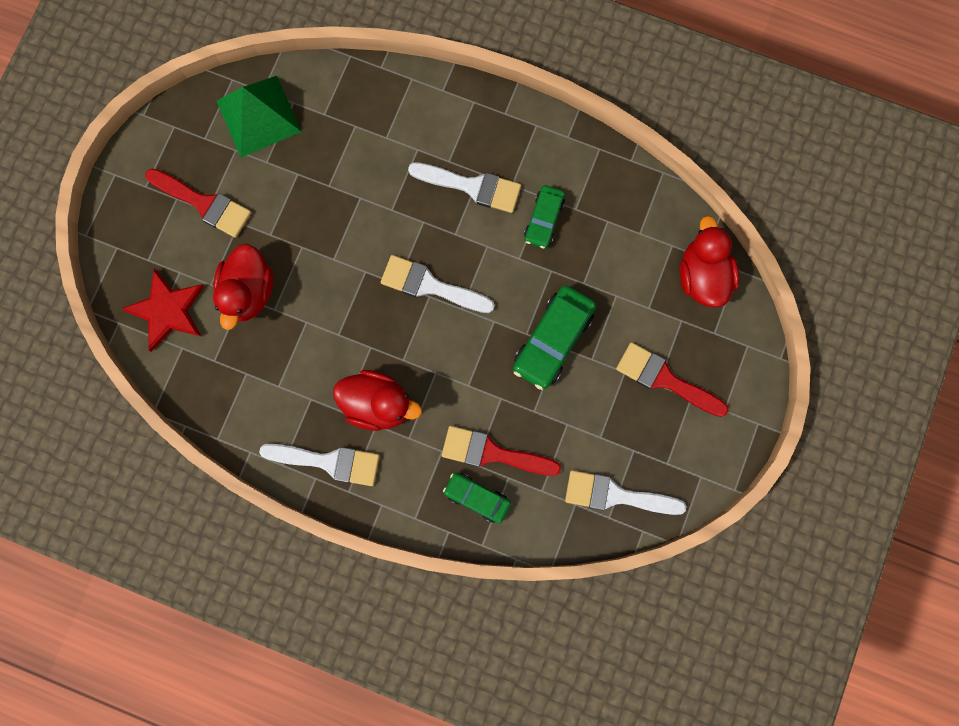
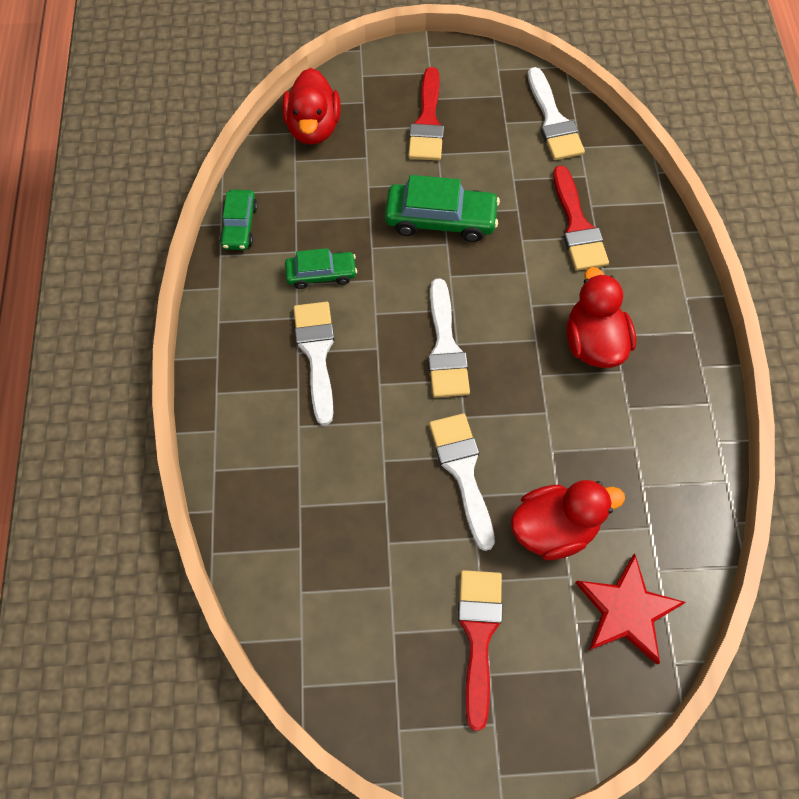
camera: 115 degrees left, 15 degrees down
(258, 116) = (336, 626): green pyramid -> none
(329, 462) = (677, 361): white brush -> white brush (462, 471)
(477, 497) = (625, 222): green car -> green car (239, 226)
(702, 276) = (313, 128): red duck -> red duck turned 60 degrees counterclockwise

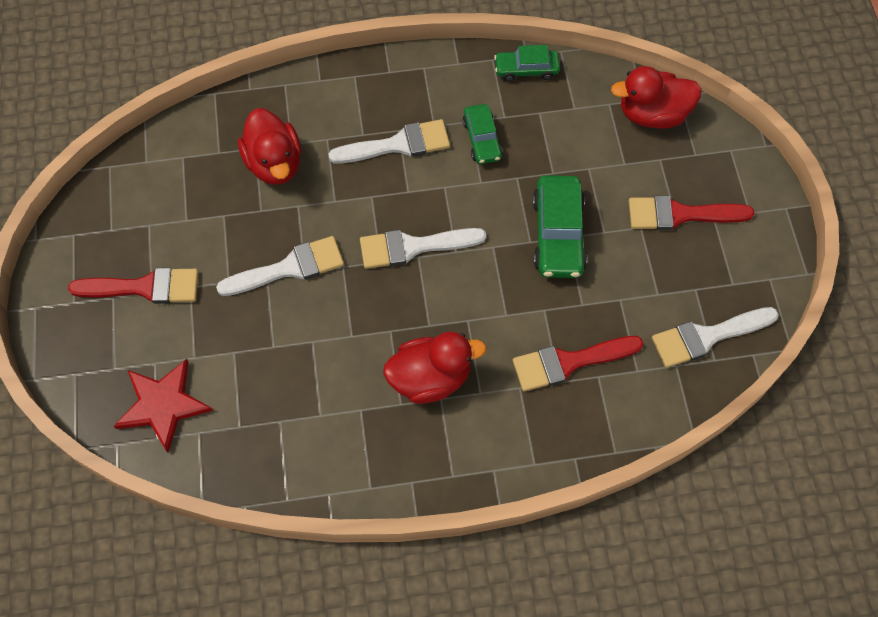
camera: 85 degrees right, 0 degrees up
(554, 528) = (237, 344): red duck -> red duck (274, 163)

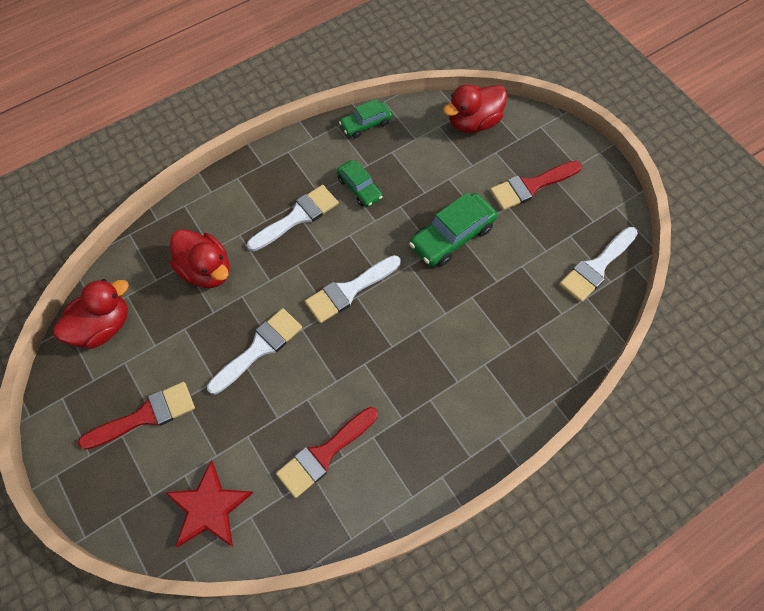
camera: 25 degrees left, 0 degrees up
(430, 378) = (414, 387): red duck -> red duck (102, 326)
(558, 234) = (452, 236): green car -> green car turned 75 degrees clockwise
(569, 362) = (510, 329): red brush -> red brush (324, 454)

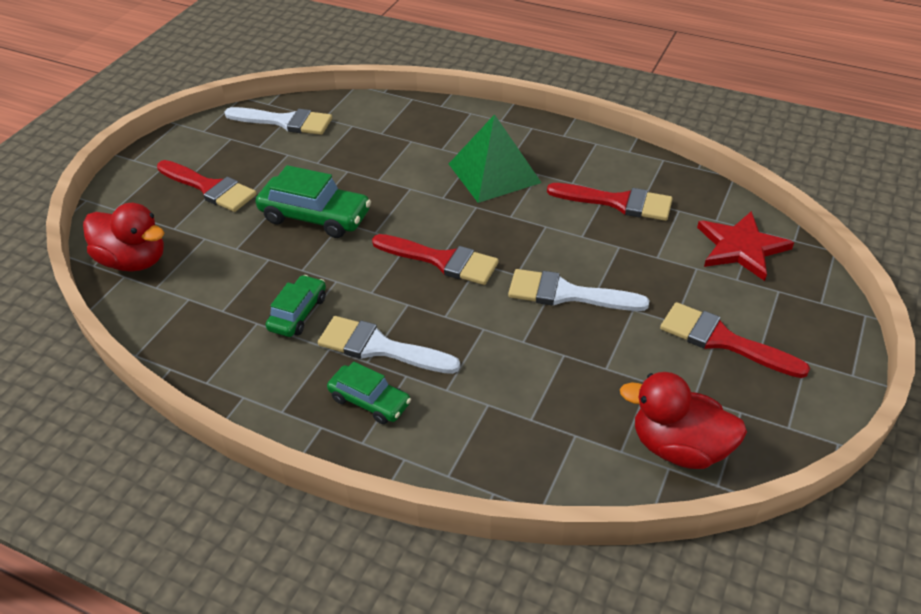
camera: 120 degrees left, 20 degrees down
(206, 270) = (520, 392): red duck -> none
(349, 290) = (442, 260): white brush -> red brush
(366, 124) = (187, 354): green car -> green car (369, 401)
(424, 384) = (494, 173): none -> green pyramid

